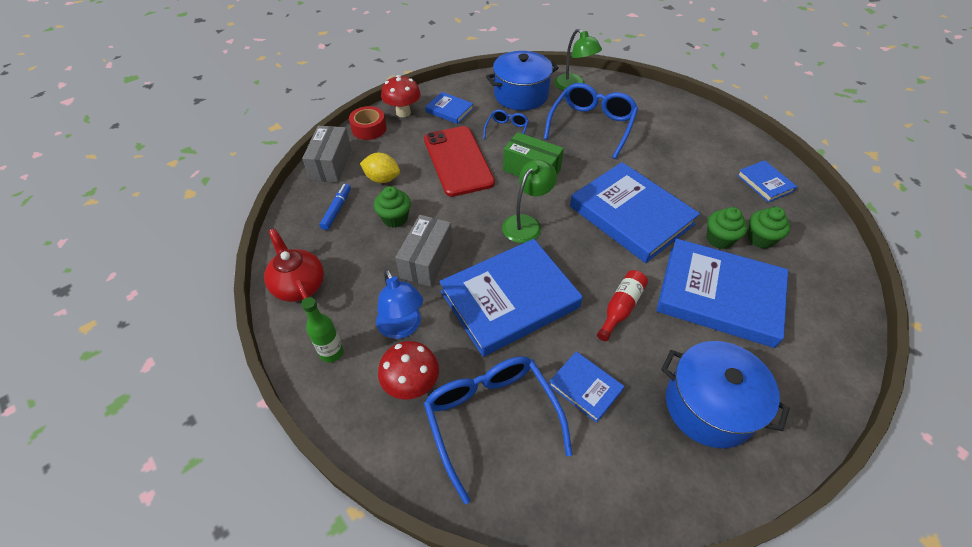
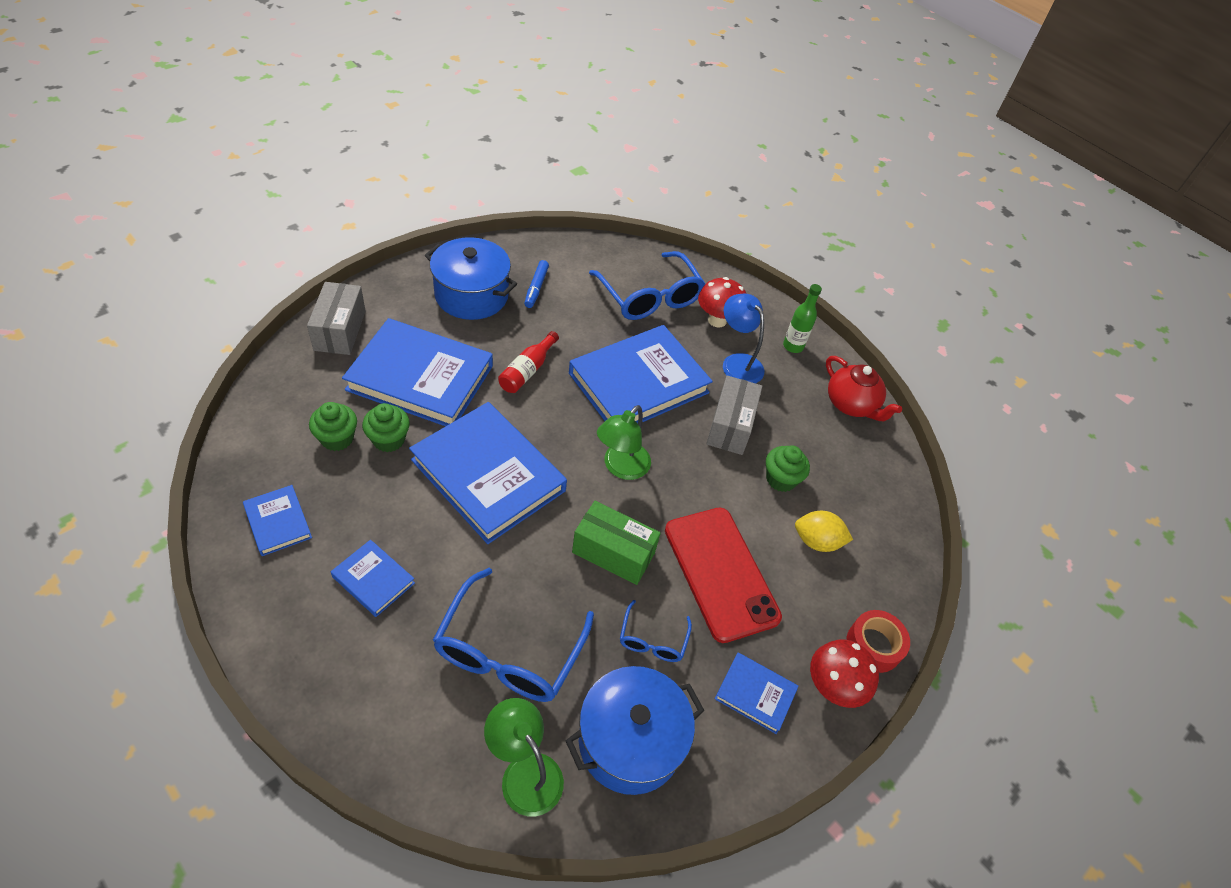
camera: 170 degrees right, 0 degrees up
(331, 164) = (896, 569): grey box -> grey box (340, 330)
(337, 210) = (854, 493): blue marker -> blue marker (536, 288)
(585, 387) = (572, 312): blue book -> blue book (373, 580)

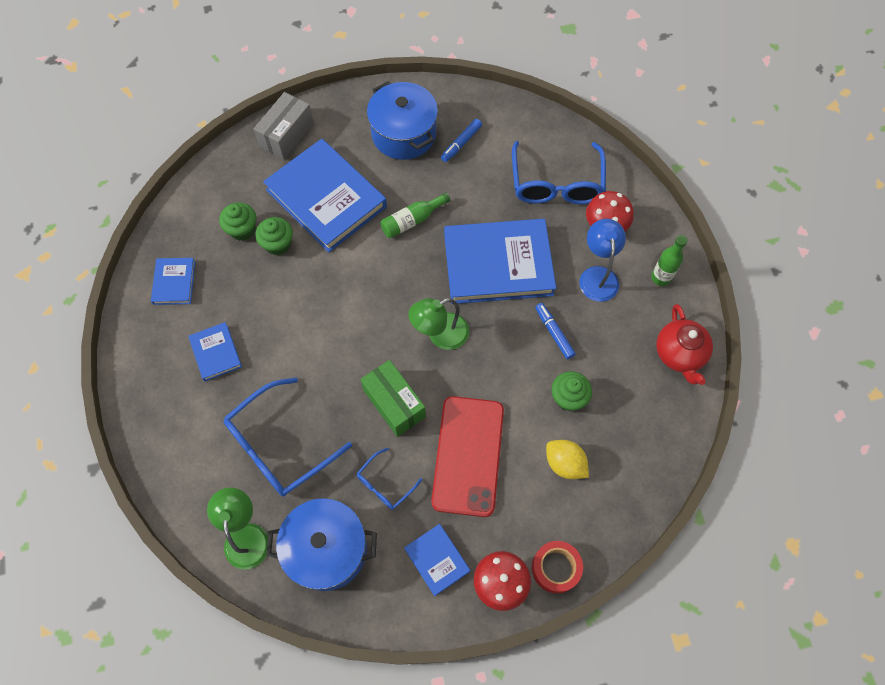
camera: 35 degrees right, 15 degrees up
(488, 475) = (335, 302): blue book -> none
(527, 370) = (412, 221): red bottle -> green bottle
(730, 426) = (554, 333): grey box -> blue marker

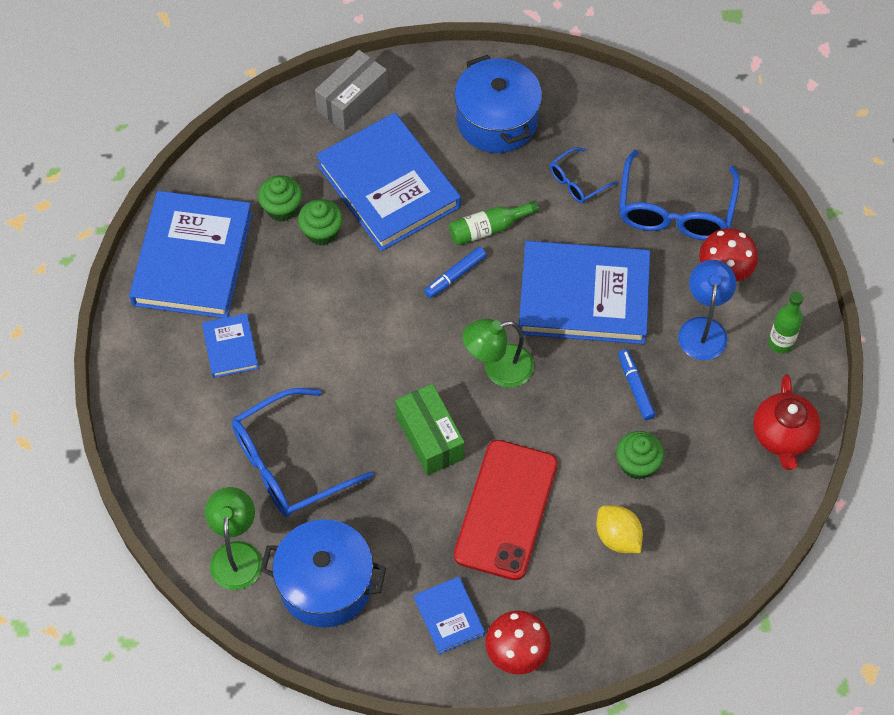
camera: 10 degrees right, 5 degrees down
(174, 282) = (192, 259): blue book -> blue book, size x2.14
(384, 484) = (403, 525): blue glasses -> blue glasses (576, 182)
(461, 143) = (566, 143): blue marker -> blue marker (455, 276)
(555, 568) = (584, 648): red tape -> none

